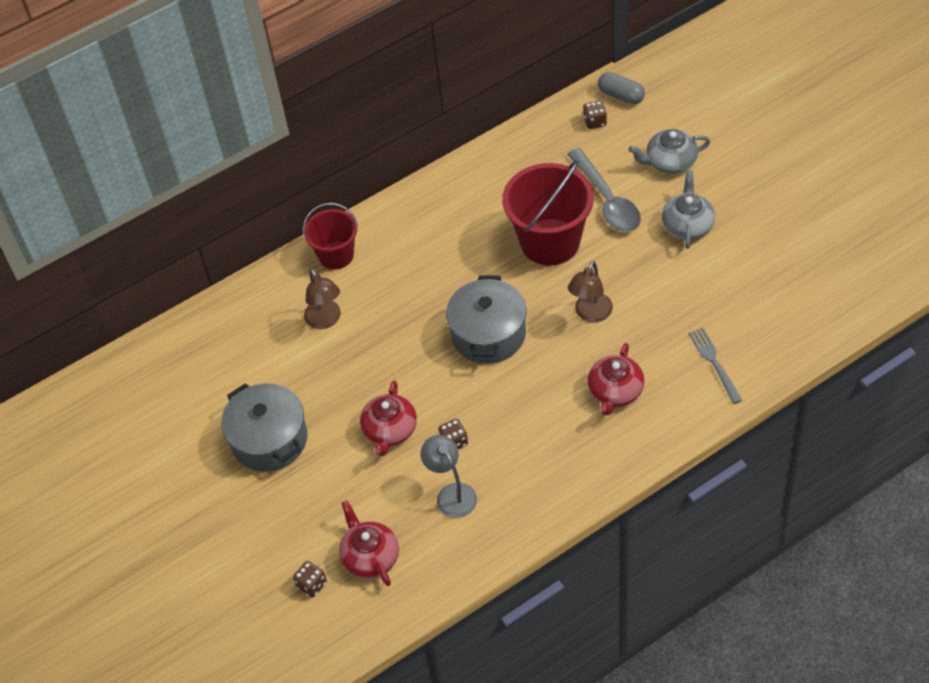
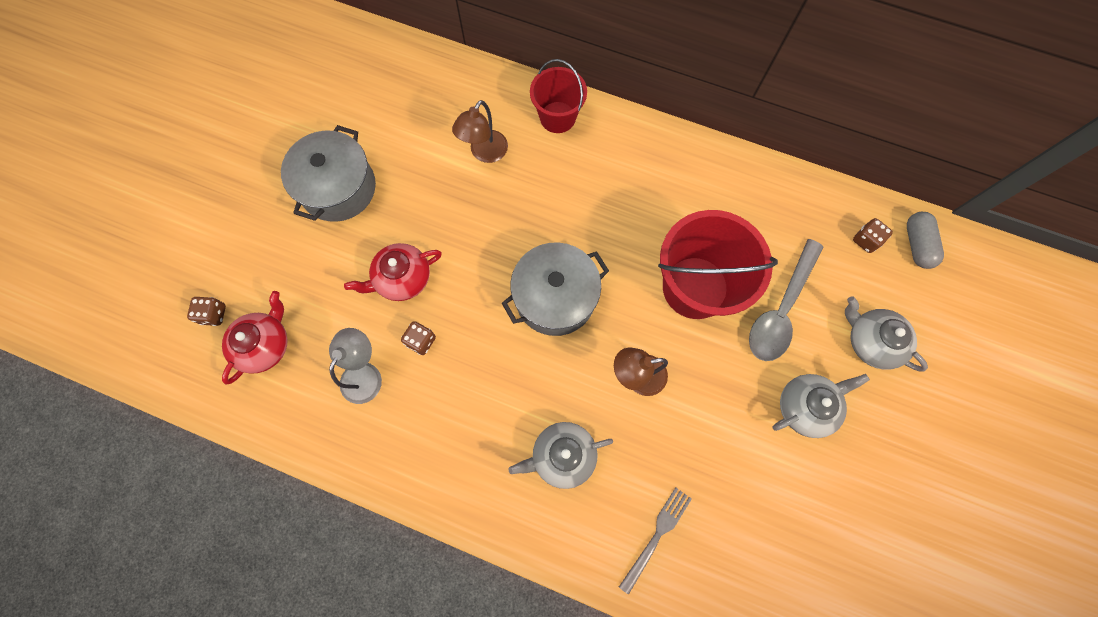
camera: 50 degrees right, 20 degrees up
(615, 391) = (562, 456): red teapot -> grey teapot

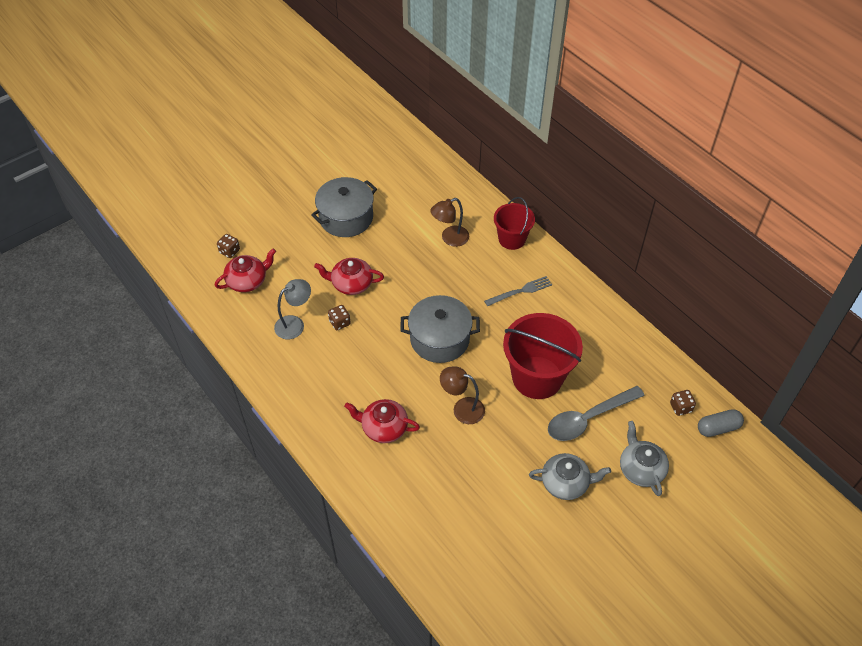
camera: 30 degrees right, 20 degrees down
(562, 456) = (384, 427): grey teapot -> red teapot
(656, 536) = (413, 502): grey fork -> grey fork (520, 291)
(917, 244) = (718, 428): grey capsule -> grey capsule turned 45 degrees clockwise

